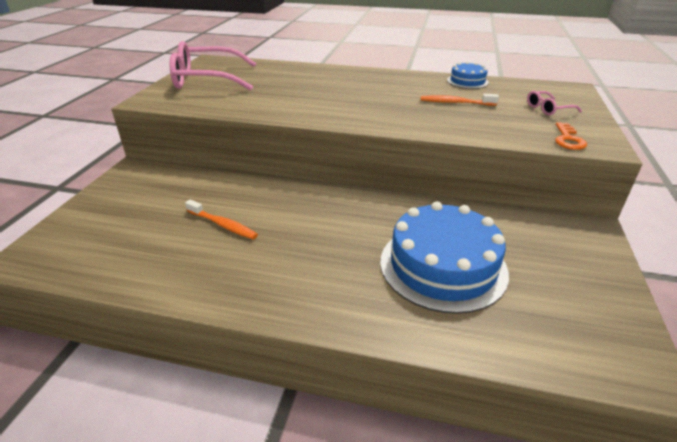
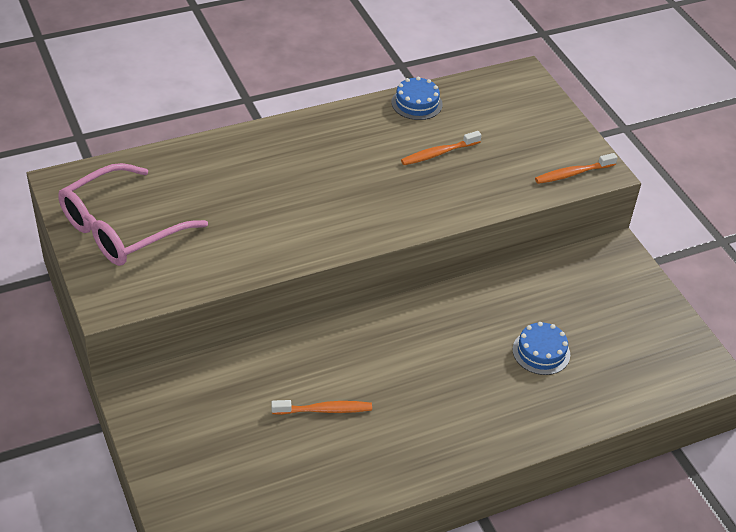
camera: 40 degrees left, 10 degrees up
(443, 266) = (541, 352): blue cake -> blue cake, size x0.49
(548, 109) = (526, 127): pink glasses -> none
(568, 139) = (572, 173): orange key -> orange toothbrush

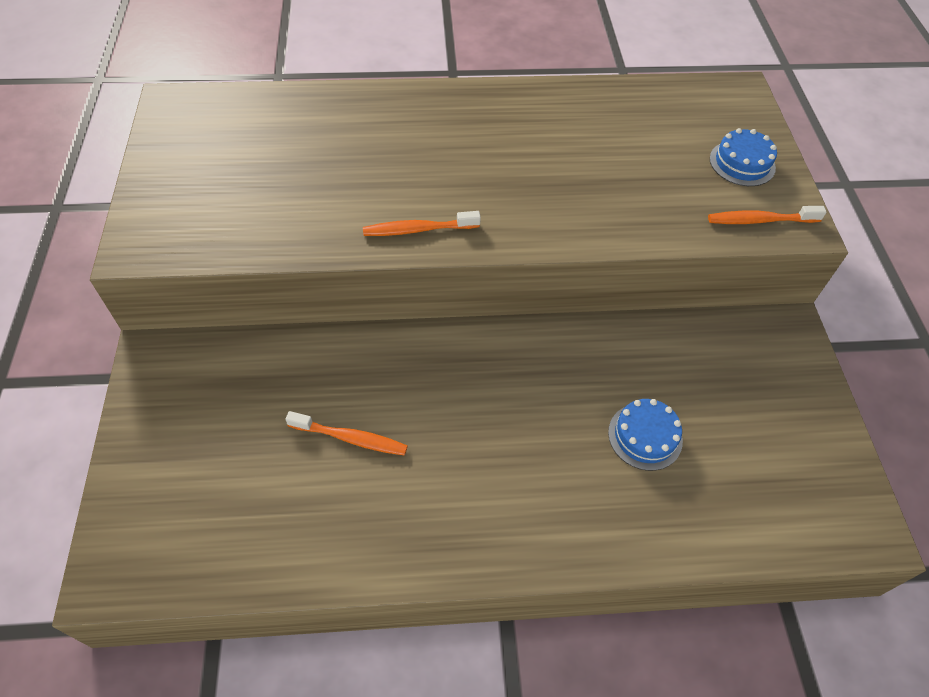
camera: 20 degrees right, 10 degrees up
(122, 228) = (202, 165): pink glasses -> none
(416, 103) = (599, 97): blue cake -> blue cake (742, 163)
(438, 153) = (600, 159): orange toothbrush -> orange toothbrush (418, 230)

